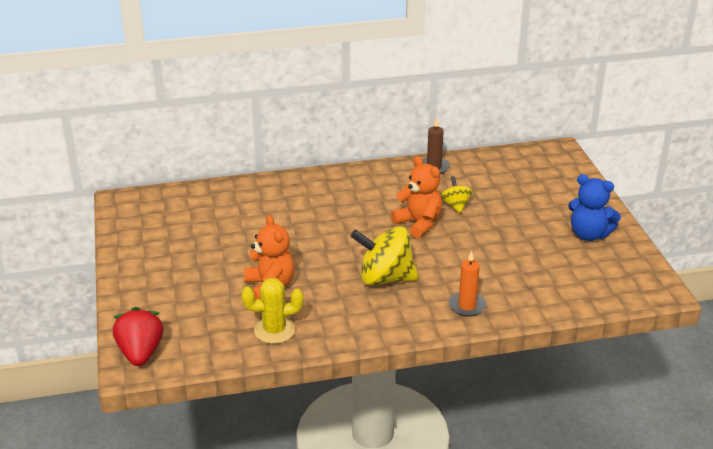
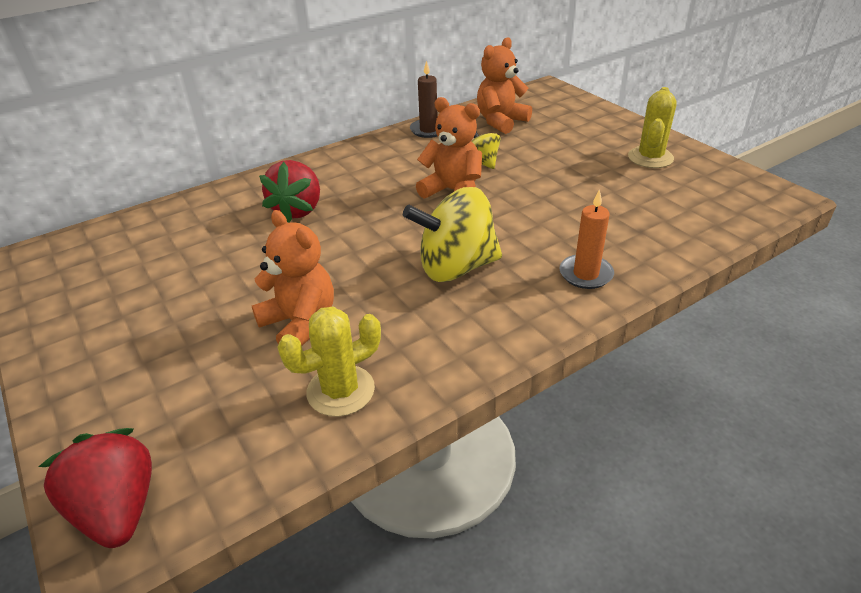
camera: 20 degrees left, 5 degrees up
(304, 210) = (298, 210): none -> red strawberry
(496, 173) = (501, 121): none -> orange teddy bear
(589, 234) = (650, 158): blue teddy bear -> yellow cactus

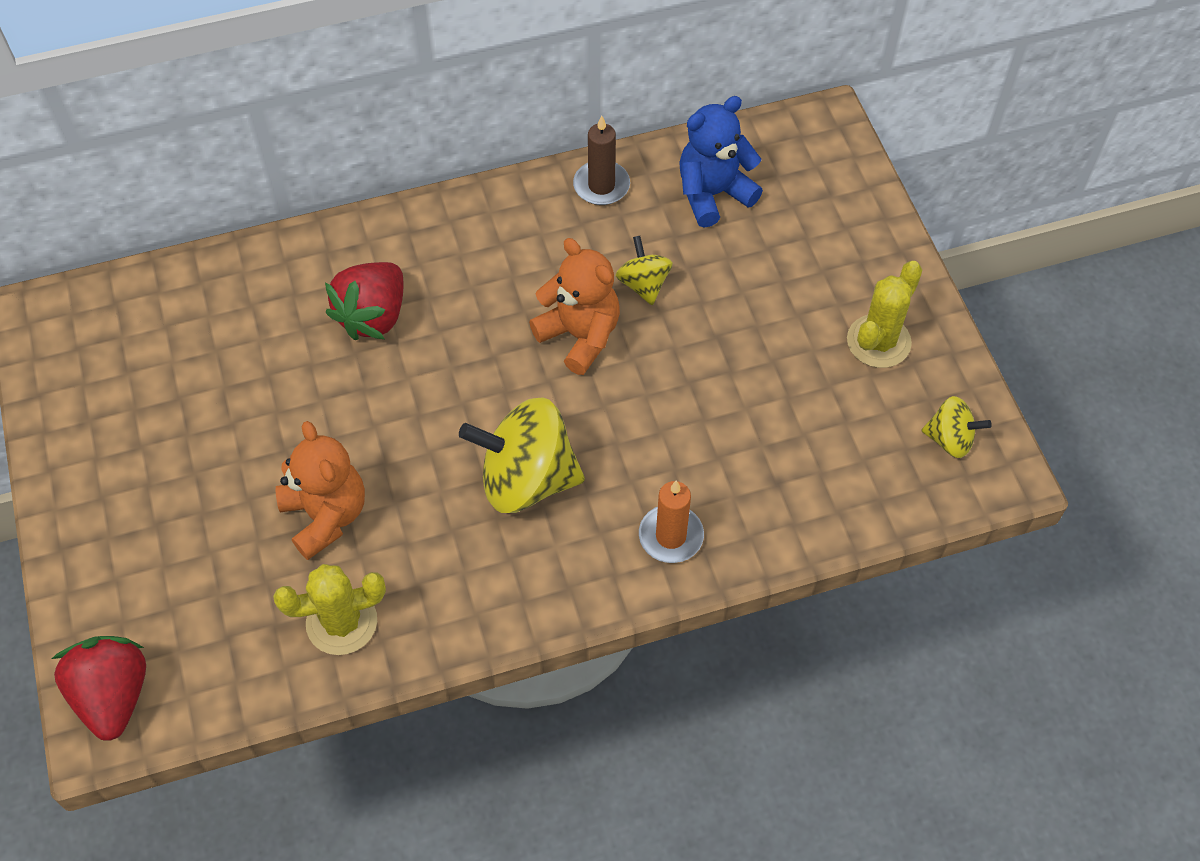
camera: 15 degrees right, 20 degrees up
(501, 121) = (713, 194): orange teddy bear -> blue teddy bear
(734, 188) = (950, 439): none -> yellow spinning top

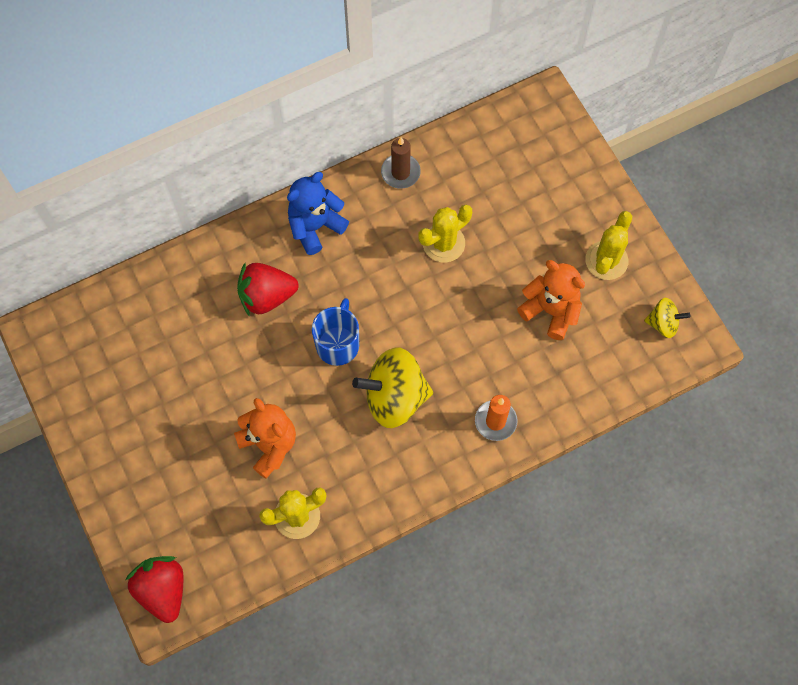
camera: 10 degrees left, 10 degrees up
(373, 316) = (266, 296): red strawberry -> red strawberry turned 60 degrees clockwise
(460, 394) = (338, 344): none -> blue mug
(580, 336) = (408, 288): orange teddy bear -> orange teddy bear (551, 310)
(643, 284) = (443, 243): yellow spinning top -> yellow cactus
(713, 194) = (478, 167): blue teddy bear -> blue teddy bear (315, 226)

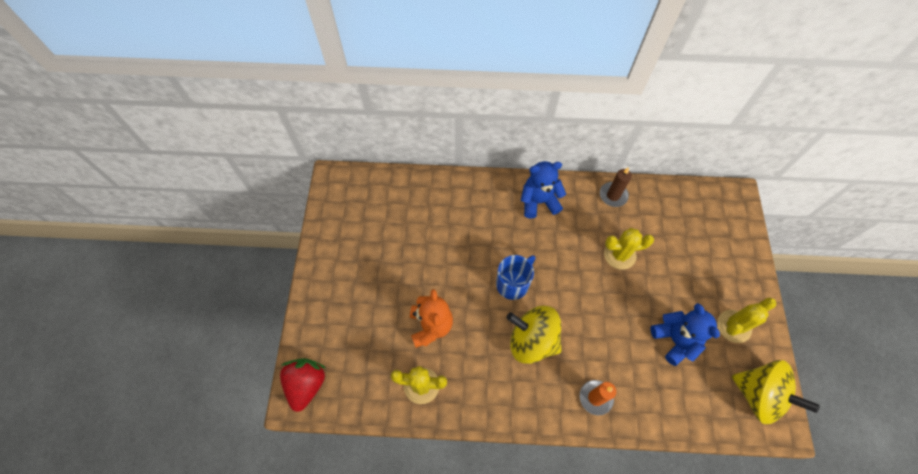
camera: 30 degrees right, 5 degrees down
(266, 296) = (483, 229): red strawberry -> none
(551, 310) = (675, 340): orange teddy bear -> blue teddy bear
(663, 323) = (758, 395): yellow spinning top -> yellow spinning top, size x1.92

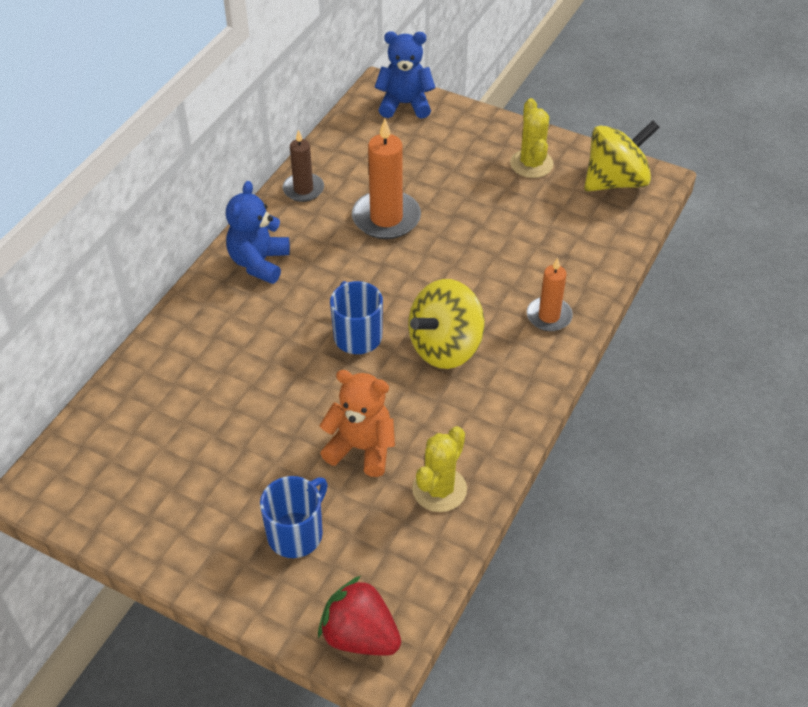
camera: 65 degrees left, 15 degrees down
(358, 318) = (296, 533): none -> blue mug
(619, 255) = (386, 218): yellow cactus -> orange candle
(675, 340) = (519, 218): blue teddy bear -> blue teddy bear (405, 104)

